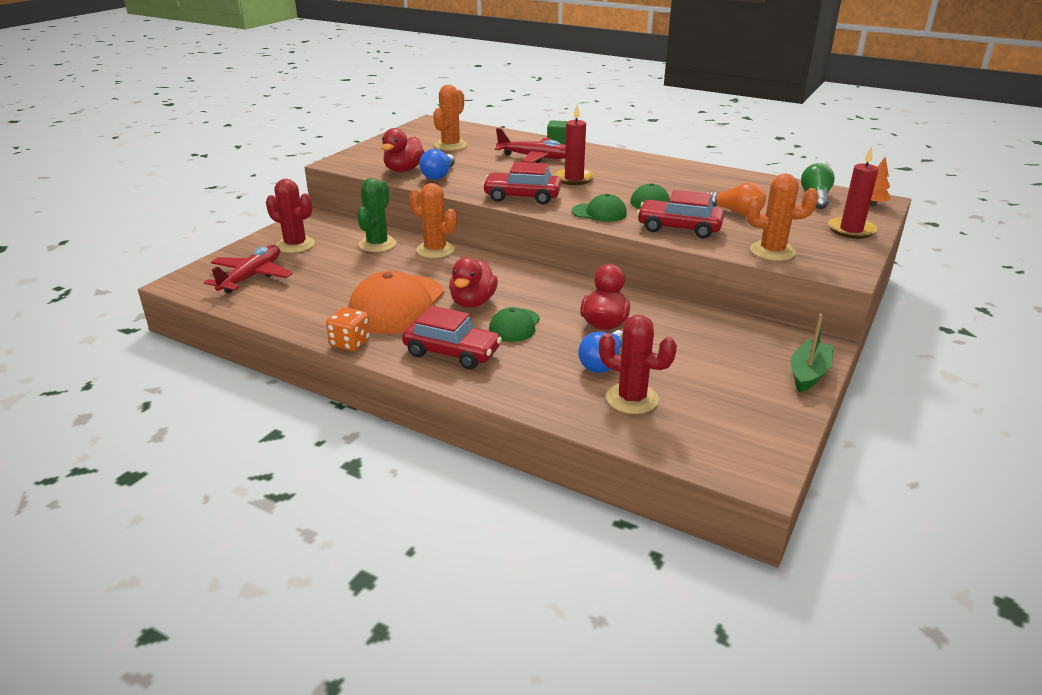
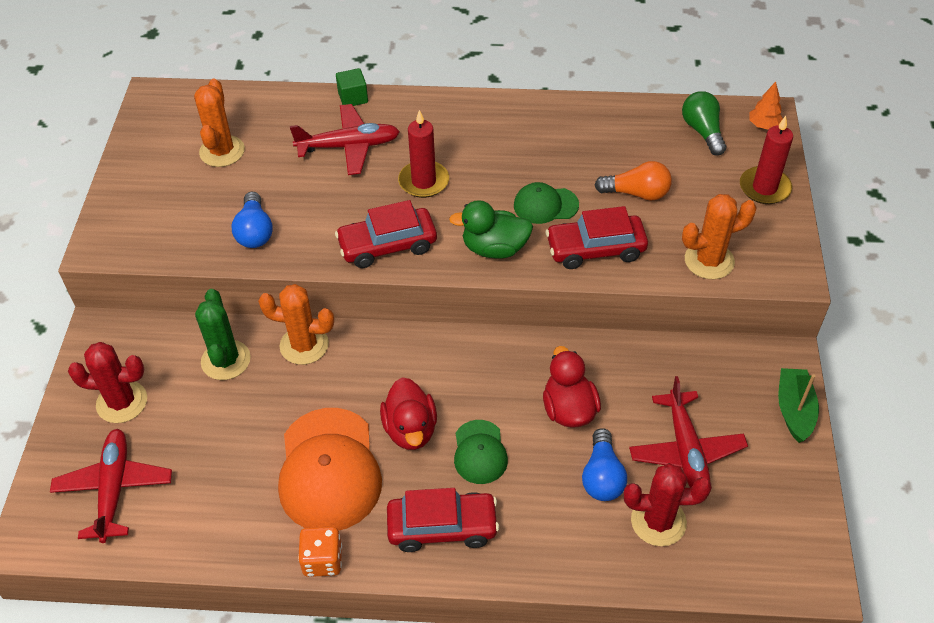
camera: 25 degrees left, 20 degrees up
(403, 170) = (201, 234): red duck -> none
(599, 213) = (494, 248): green cap -> green duck
(688, 369) = (686, 451): none -> red plane

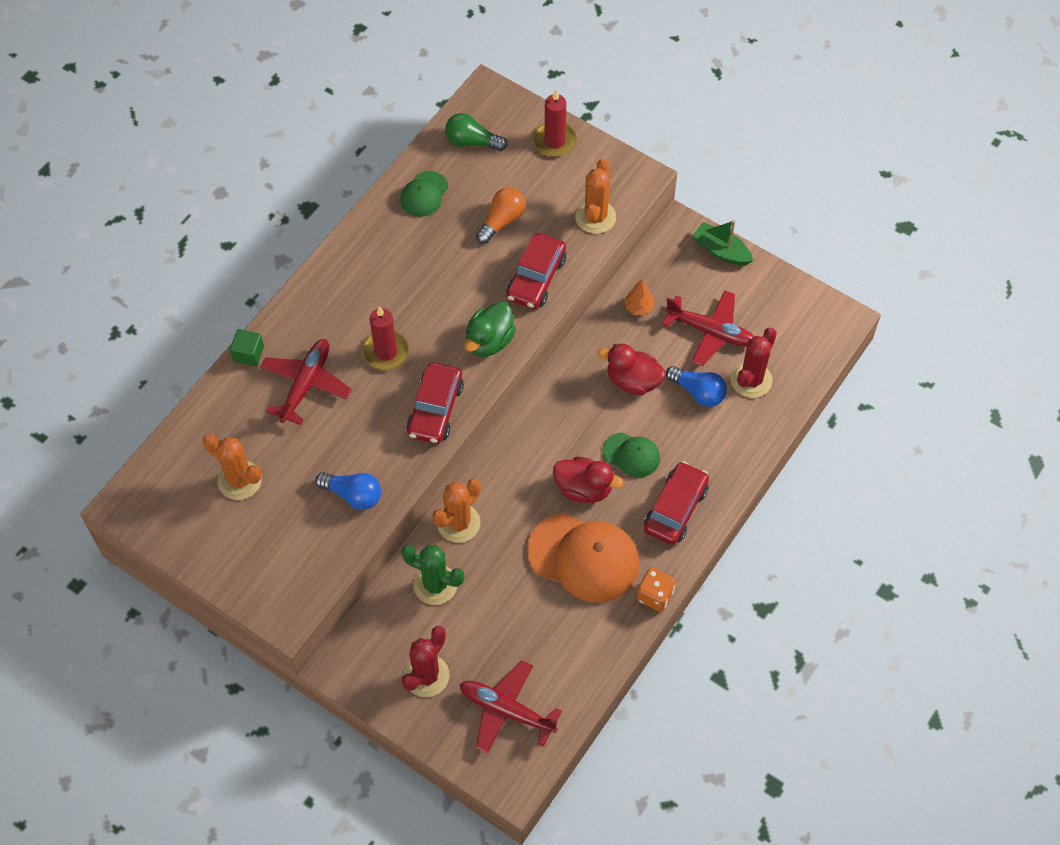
camera: 60 degrees left, 10 degrees up
(545, 205) = (471, 285): green cap -> green cap (424, 194)
(763, 125) = (495, 101): orange tree -> orange tree (639, 307)

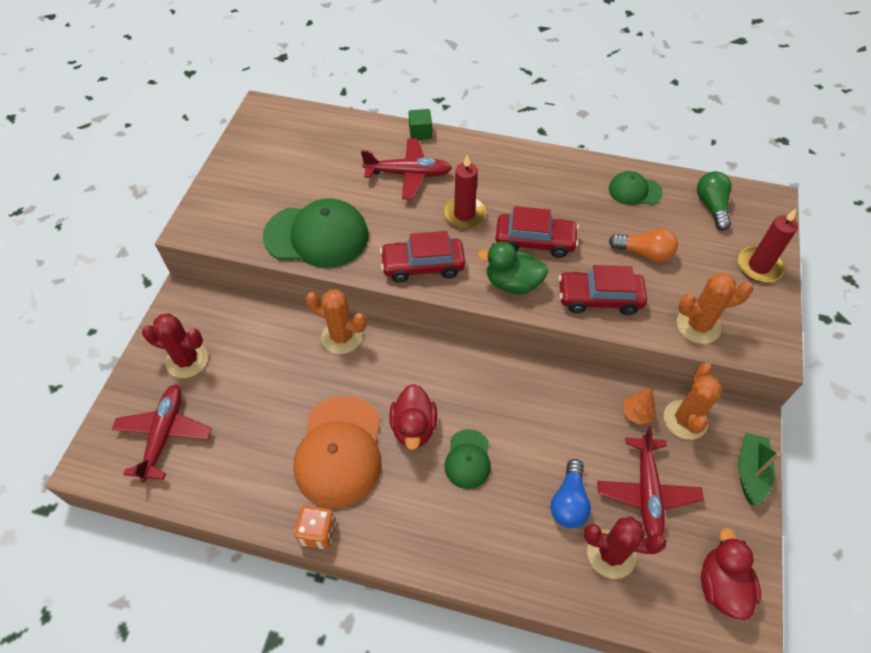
camera: 70 degrees right, 5 degrees down
(239, 480) = (305, 163): orange cactus -> orange cactus (685, 420)
(353, 495) = (317, 236): blue light bulb -> green cap
(435, 584) = (276, 339): green cactus -> none
(633, 381) = (551, 434): red duck -> red duck (721, 585)
(675, 509) = (423, 521): red car -> red car (535, 241)

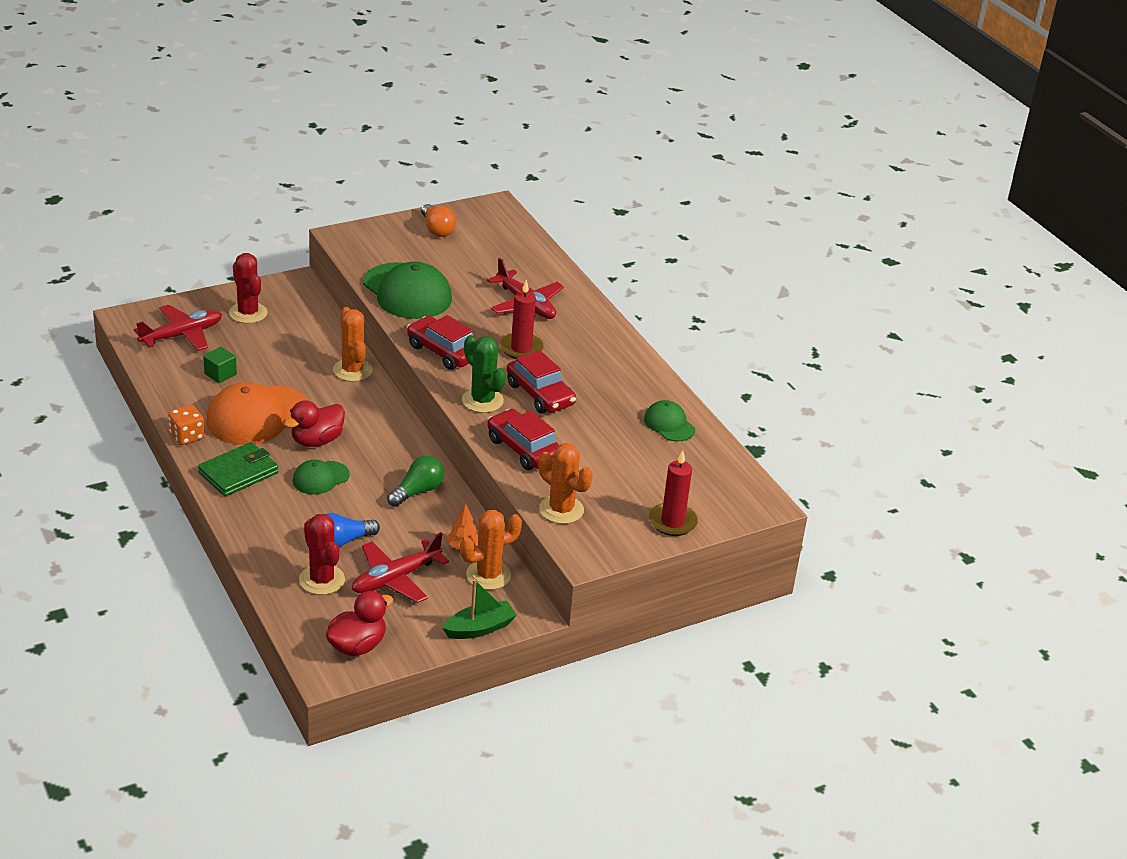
camera: 45 degrees right, 20 degrees down
(408, 523) = (238, 473): none -> green wallet
(420, 133) = (579, 289): green cube -> green cube (220, 374)
(512, 283) = (482, 400): green duck -> green cactus
(644, 253) = (603, 455): orange light bulb -> orange light bulb (437, 229)
(711, 206) = (709, 473): green light bulb -> green light bulb (417, 491)

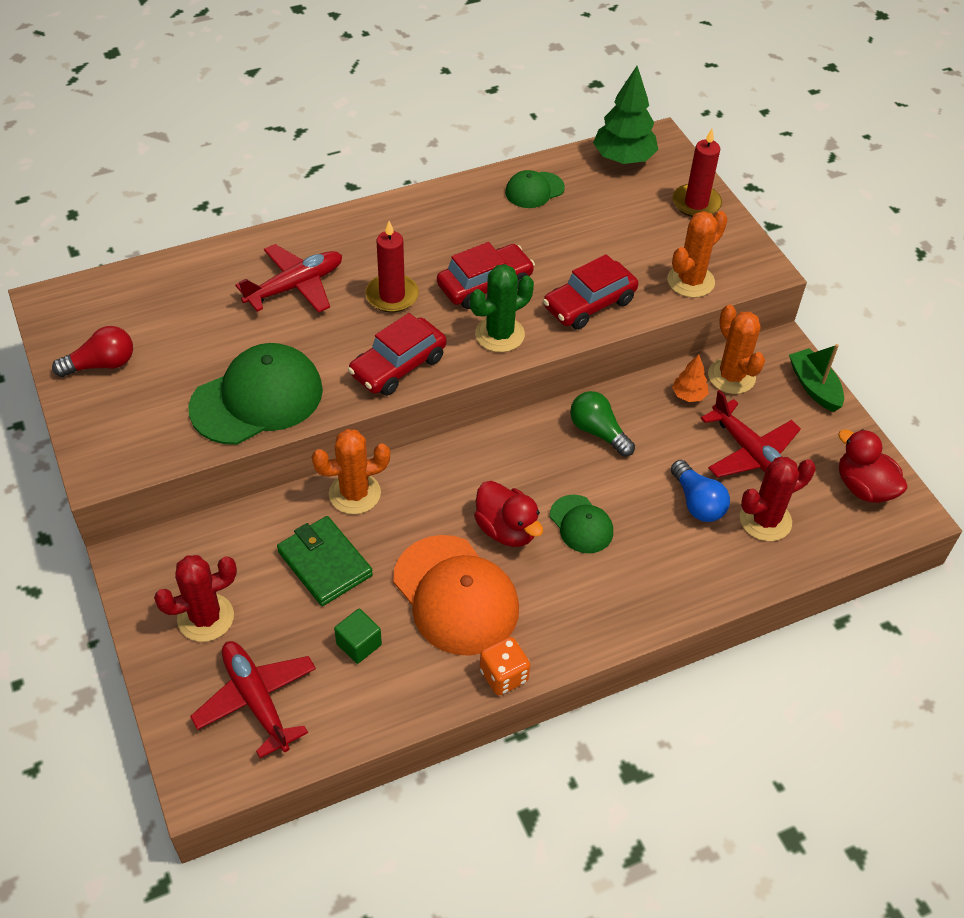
camera: 85 degrees left, 15 degrees up
(238, 473) = (578, 611): green wallet -> green wallet (325, 563)
(437, 229) = (102, 364): orange light bulb -> red light bulb
(729, 480) = (623, 159): none -> green tree

